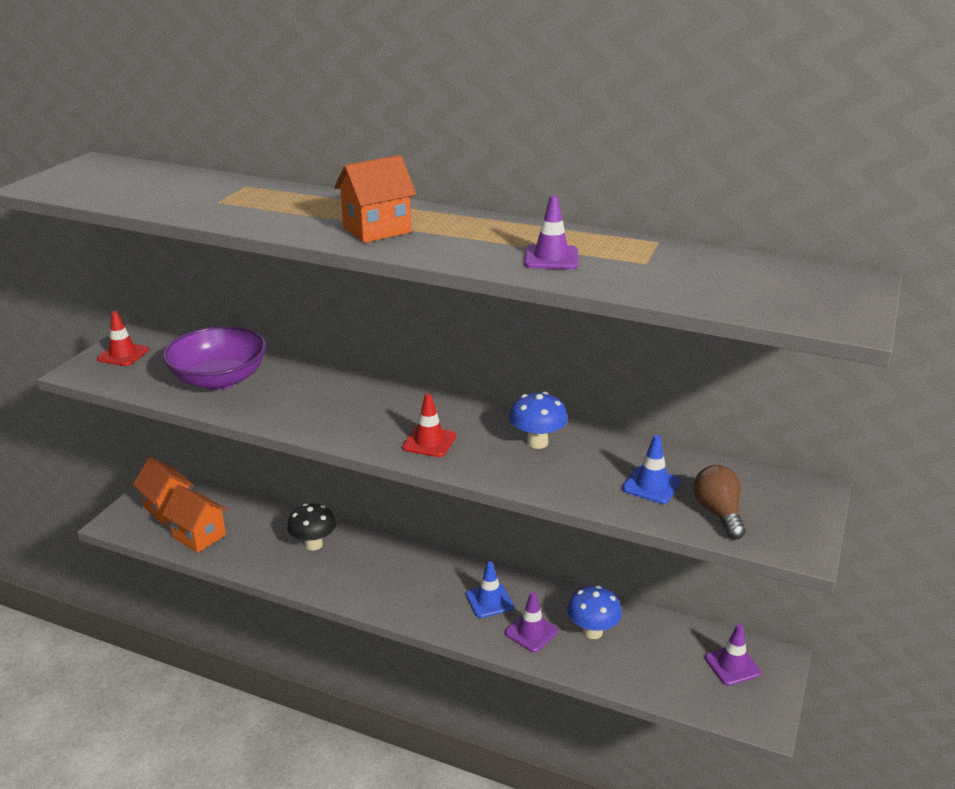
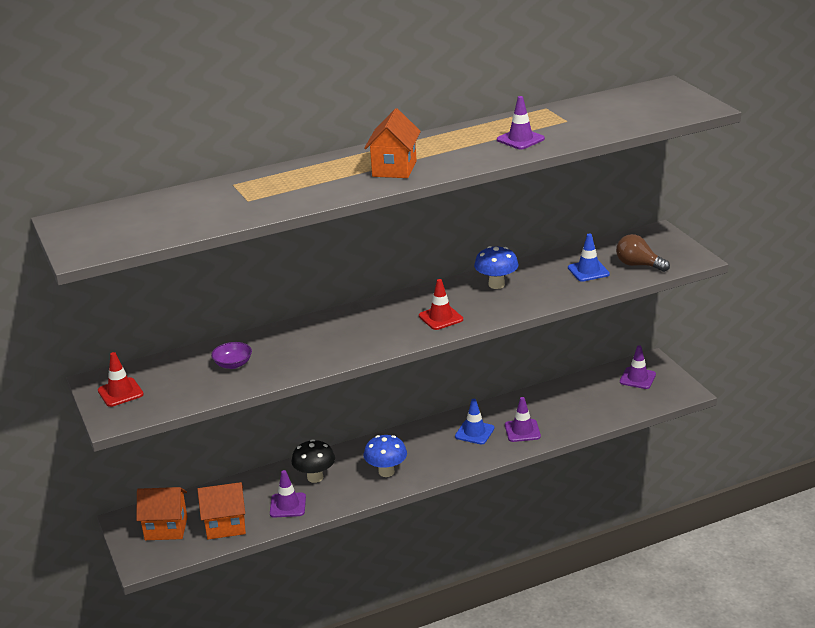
camera: 45 degrees left, 0 degrees up
(219, 379) = (233, 364): purple bowl -> purple bowl, size x0.44
(259, 553) = (288, 505): none -> purple traffic cone
(592, 631) = (551, 409): blue mushroom -> blue mushroom (386, 472)

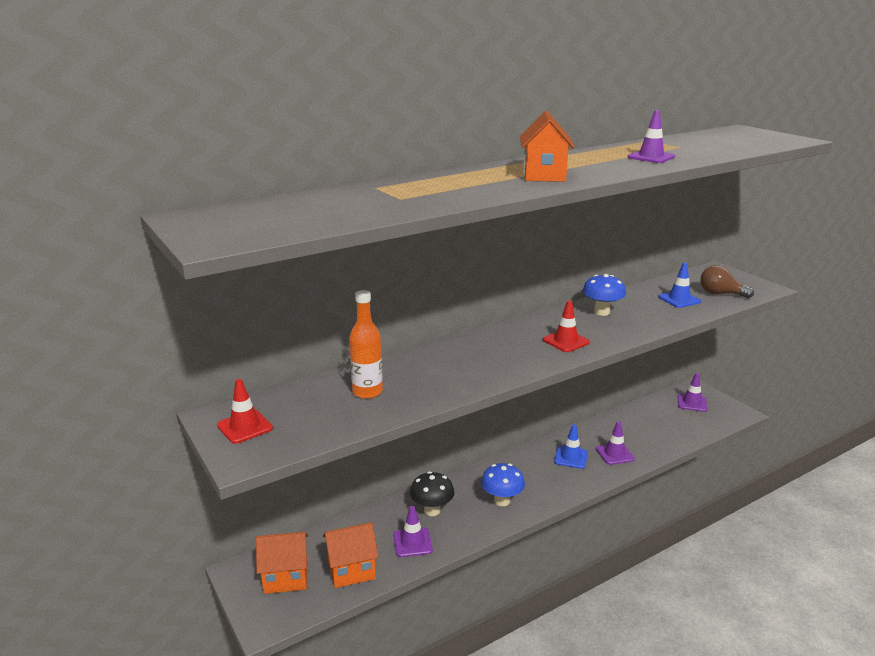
camera: 10 degrees left, 5 degrees down
(233, 364) = (367, 392): purple bowl -> orange bottle

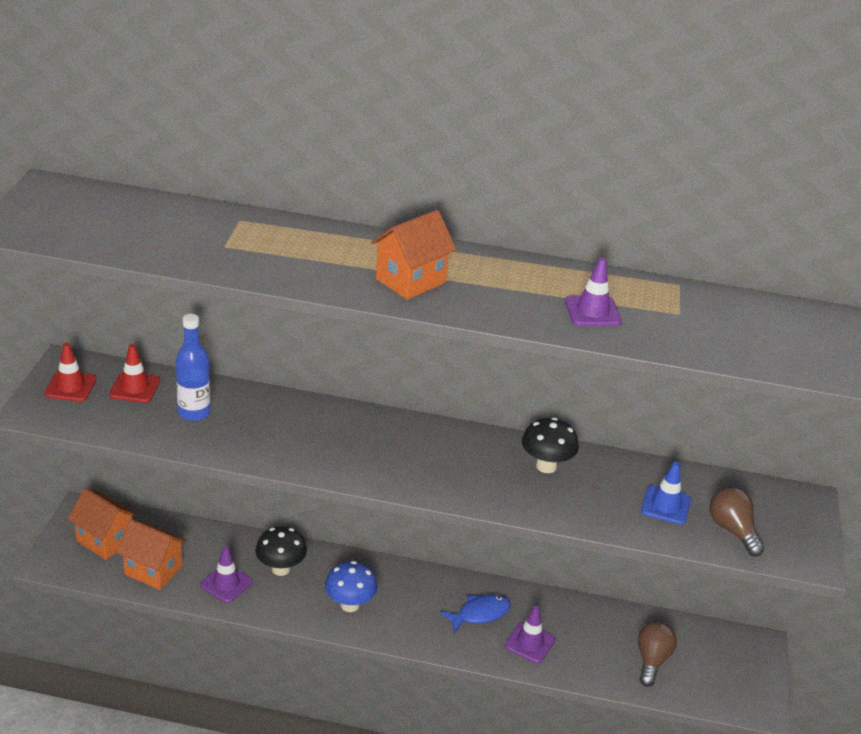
camera: 40 degrees right, 10 degrees up
(367, 392) = (194, 412): orange bottle -> blue bottle
(566, 341) = (442, 473): red traffic cone -> red traffic cone (135, 388)
(571, 457) = (480, 614): blue traffic cone -> blue fish
(601, 312) = (546, 466): blue mushroom -> black mushroom
(672, 424) = (652, 660): none -> brown light bulb
(692, 403) = (721, 656): purple traffic cone -> none

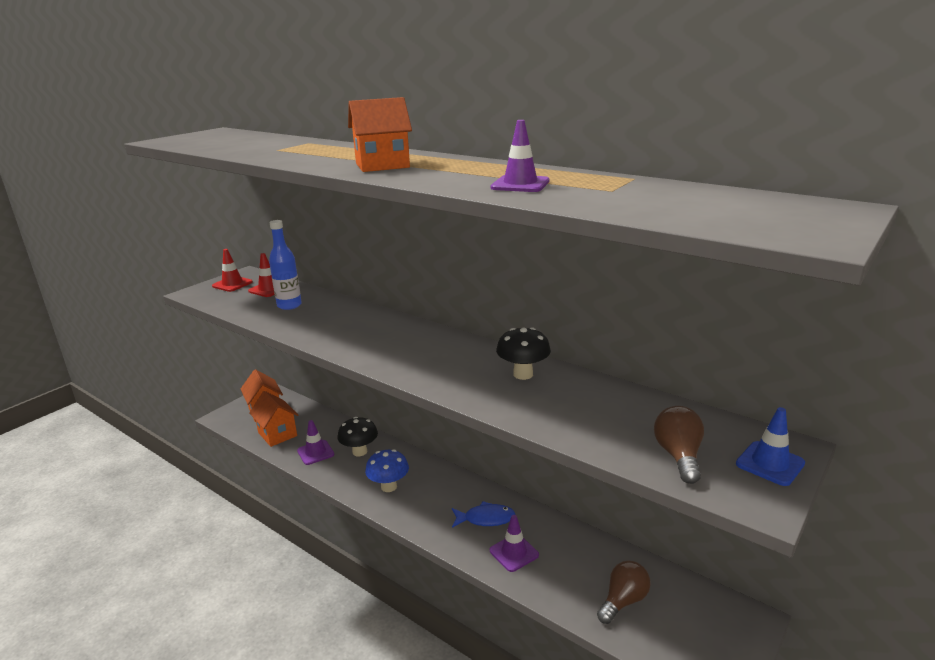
camera: 30 degrees right, 10 degrees down
(665, 505) = (617, 422): blue traffic cone -> blue traffic cone (770, 463)

